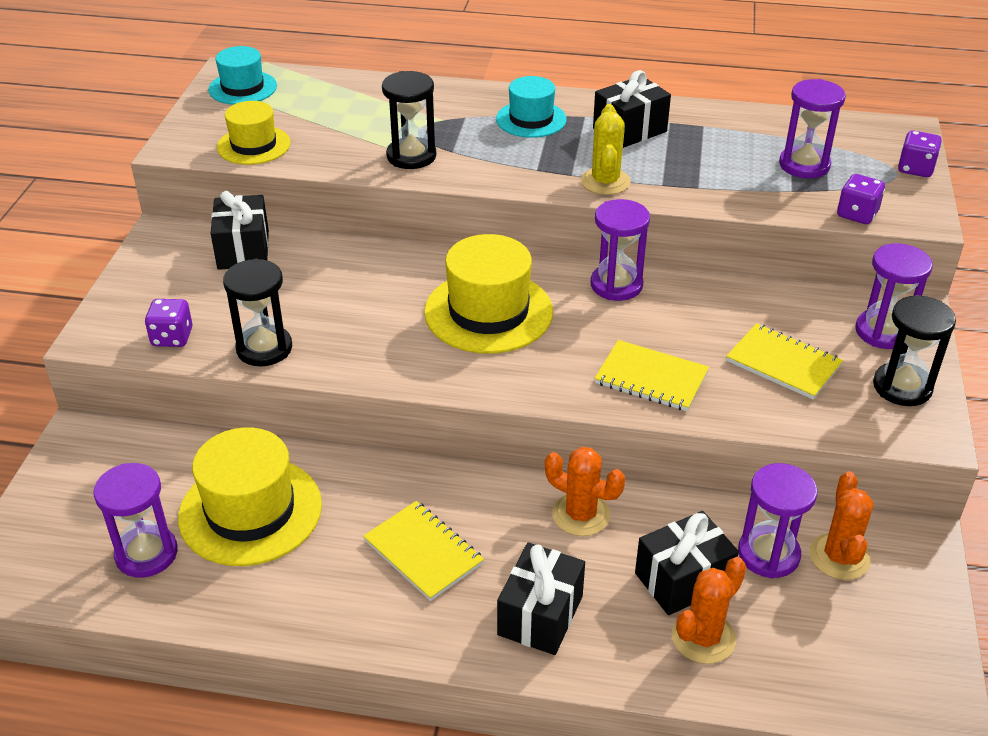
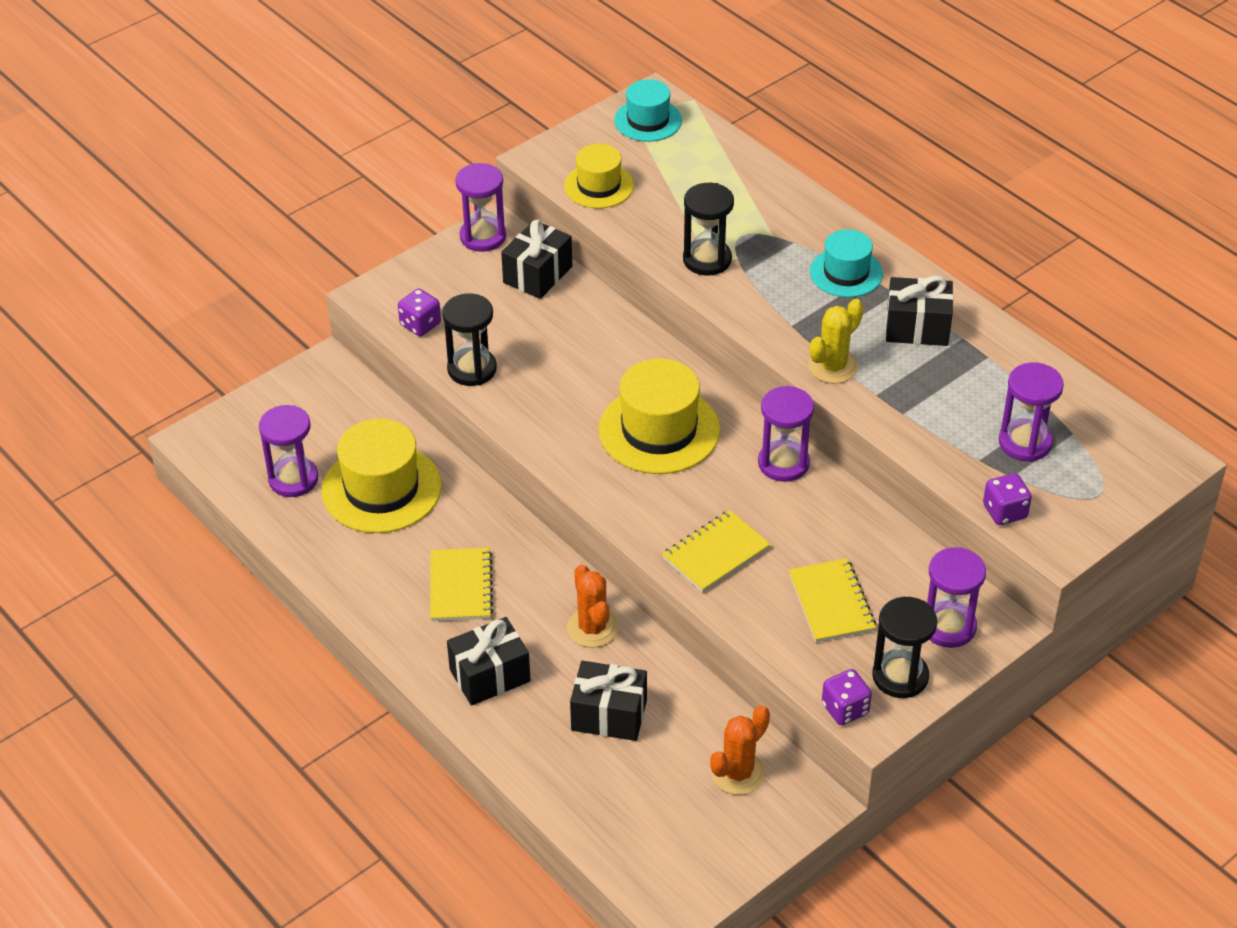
camera: 40 degrees right, 5 degrees up
(651, 378) = (716, 553): yellow notebook -> yellow notebook turned 75 degrees clockwise
(703, 637) = (577, 759): orange cactus -> none
(768, 554) = (689, 738): purple hourglass -> purple hourglass (483, 237)
(915, 169) = (1122, 501): purple dice -> purple dice (845, 709)

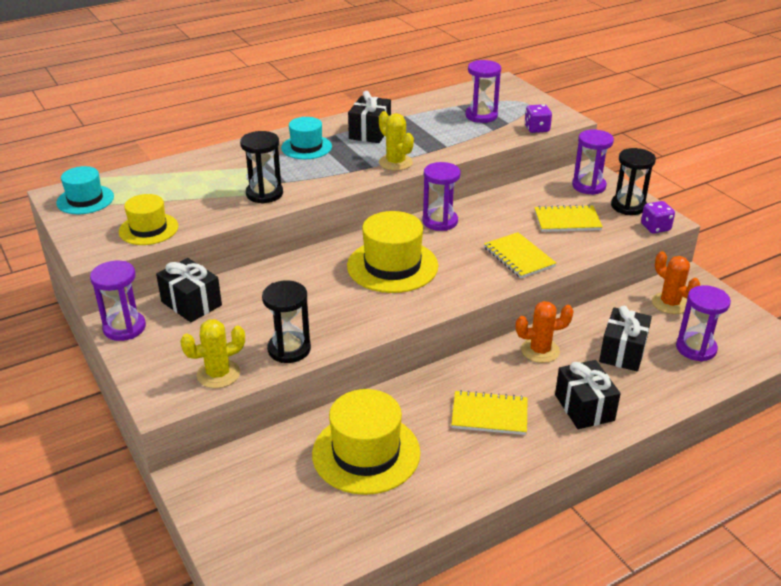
camera: 80 degrees left, 10 degrees down
(293, 479) = (335, 514): purple hourglass -> purple hourglass (696, 348)
(420, 324) = (218, 374): purple dice -> yellow cactus

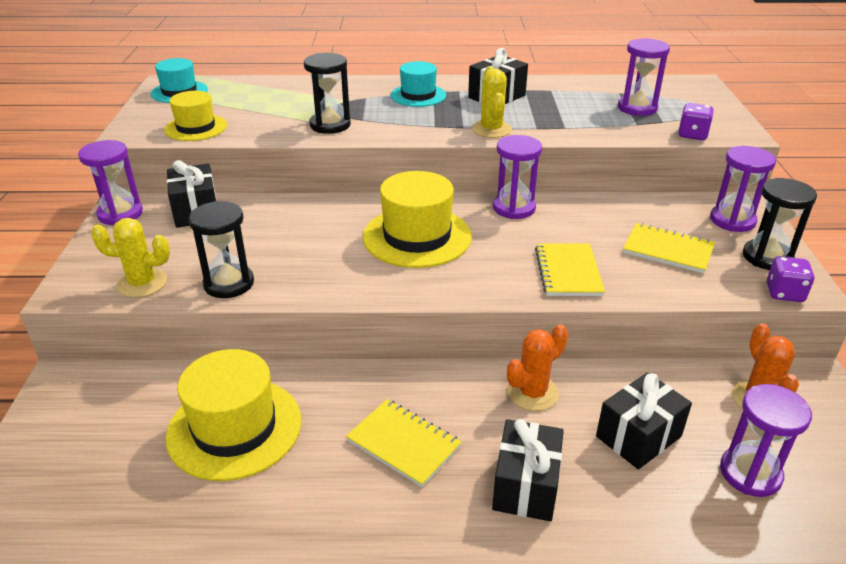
camera: 30 degrees right, 0 degrees up
(540, 350) = (532, 393): orange cactus -> orange cactus turned 60 degrees counterclockwise

